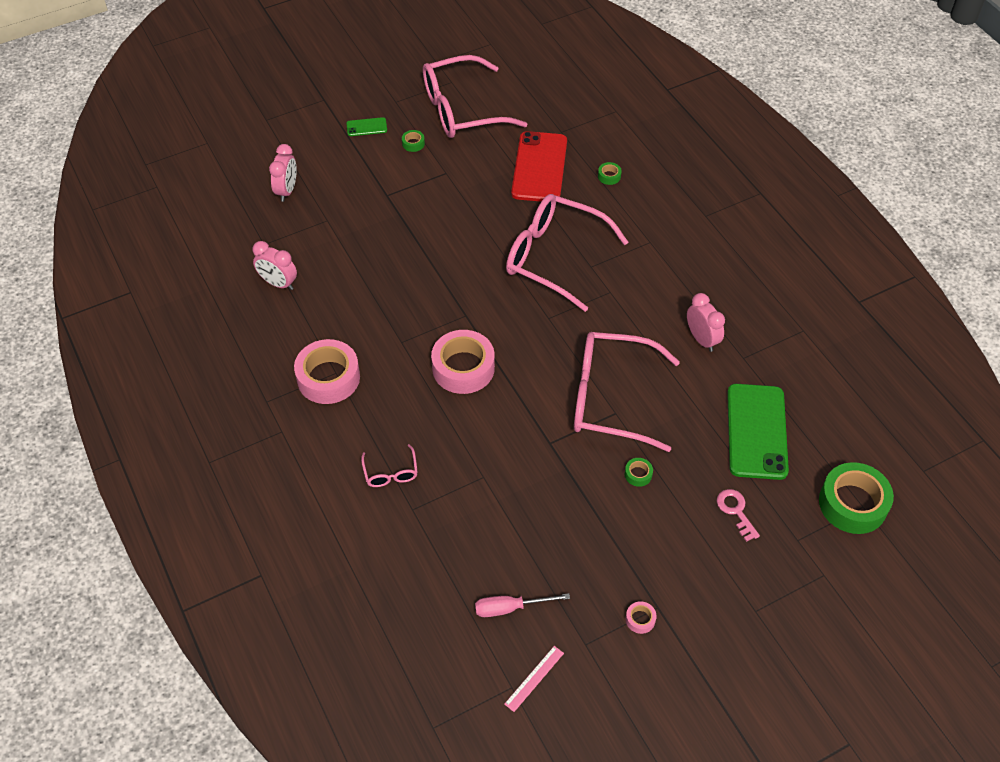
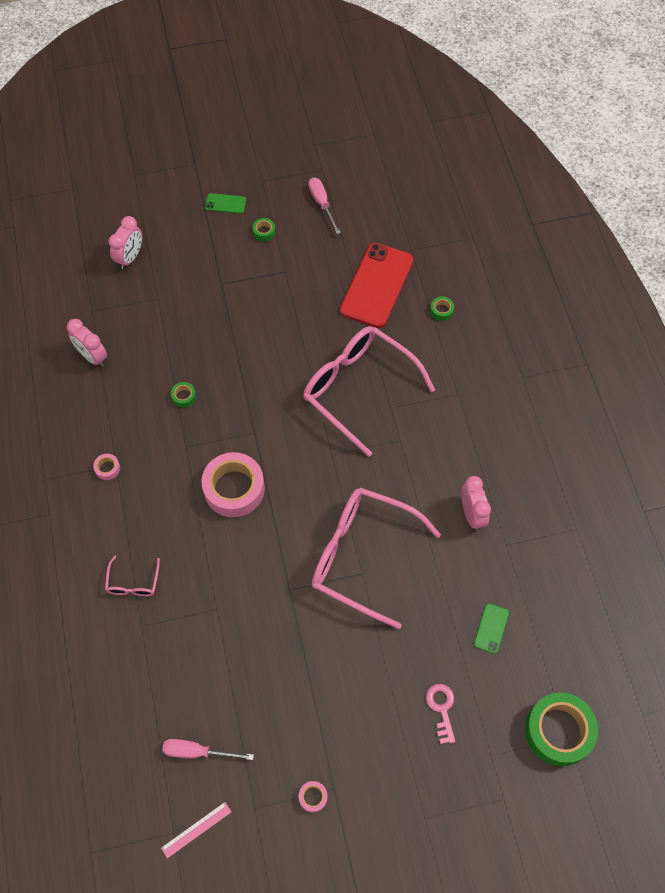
camera: 15 degrees right, 10 degrees up
(328, 378) = (107, 468): pink tape -> pink tape, size x0.42
(461, 110) = (322, 204): pink glasses -> pink screwdriver
(638, 474) = (361, 644): green tape -> green tape (184, 396)
(756, 431) = (491, 628): green phone -> green phone, size x0.44

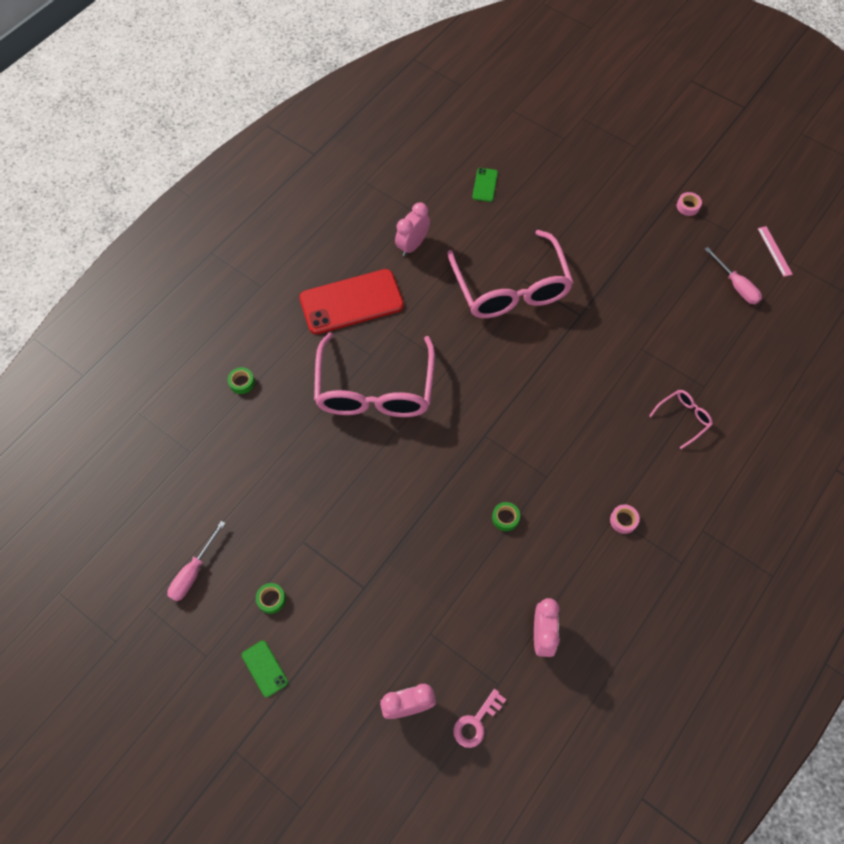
camera: 130 degrees left, 0 degrees up
(196, 829) = (774, 251): pink ruler -> pink ruler turned 60 degrees clockwise
(234, 489) = (545, 411): pink tape -> none
(377, 285) = (255, 451): red phone -> red phone (351, 302)
(441, 708) = (564, 178): pink key -> pink key (476, 722)
(491, 628) = (485, 185): green phone -> green phone turned 60 degrees counterclockwise
(558, 731) = (514, 116): green tape -> none

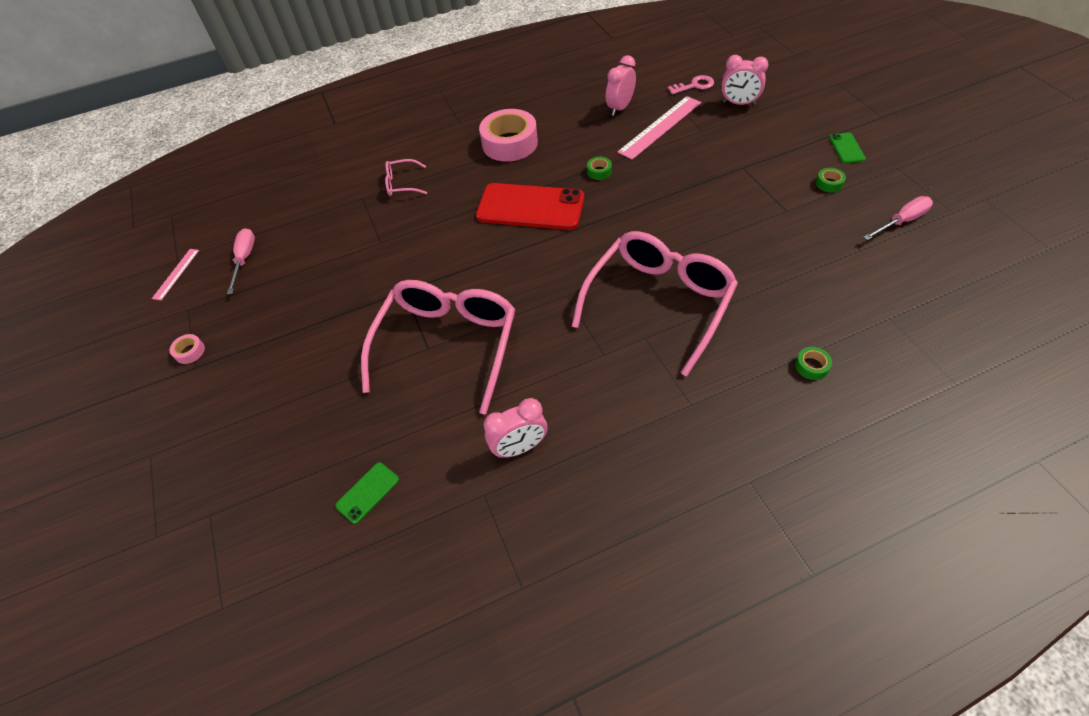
camera: 145 degrees left, 10 degrees down
(351, 302) = (637, 406): red phone -> red phone (530, 207)
(479, 619) = (660, 127): none -> pink ruler
(623, 520) = (510, 143): pink tape -> pink tape, size x2.40

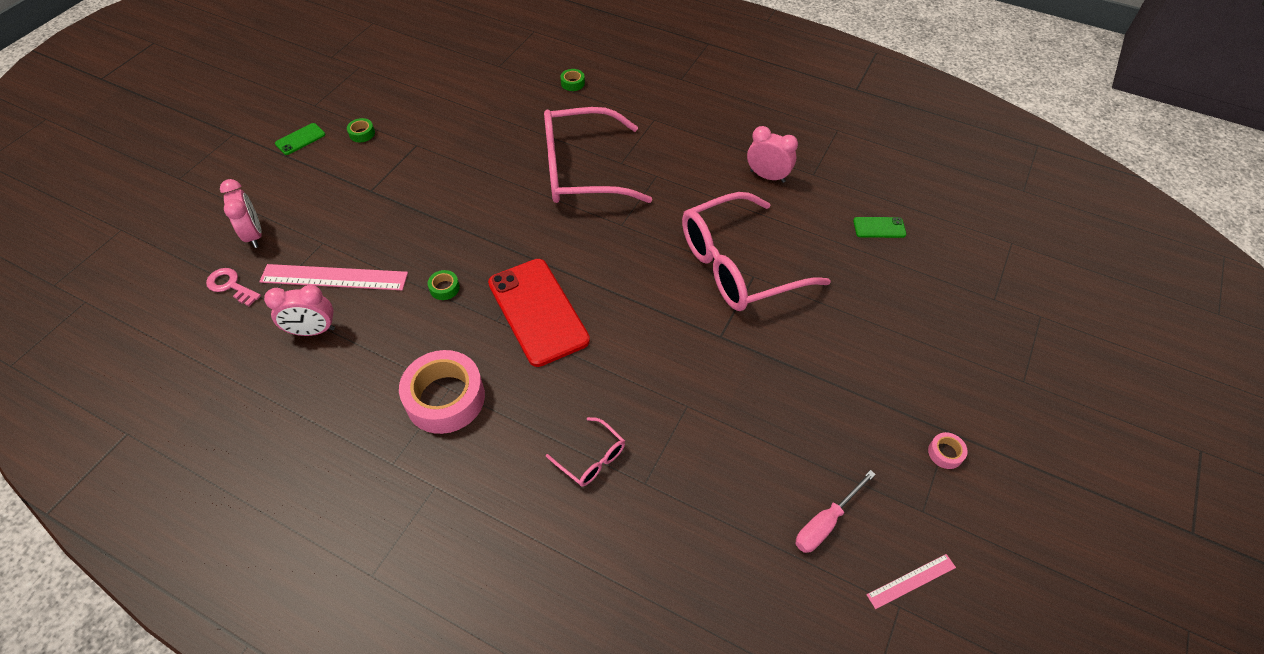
camera: 135 degrees left, 0 degrees up
(901, 221) = (388, 86): pink screwdriver -> none

